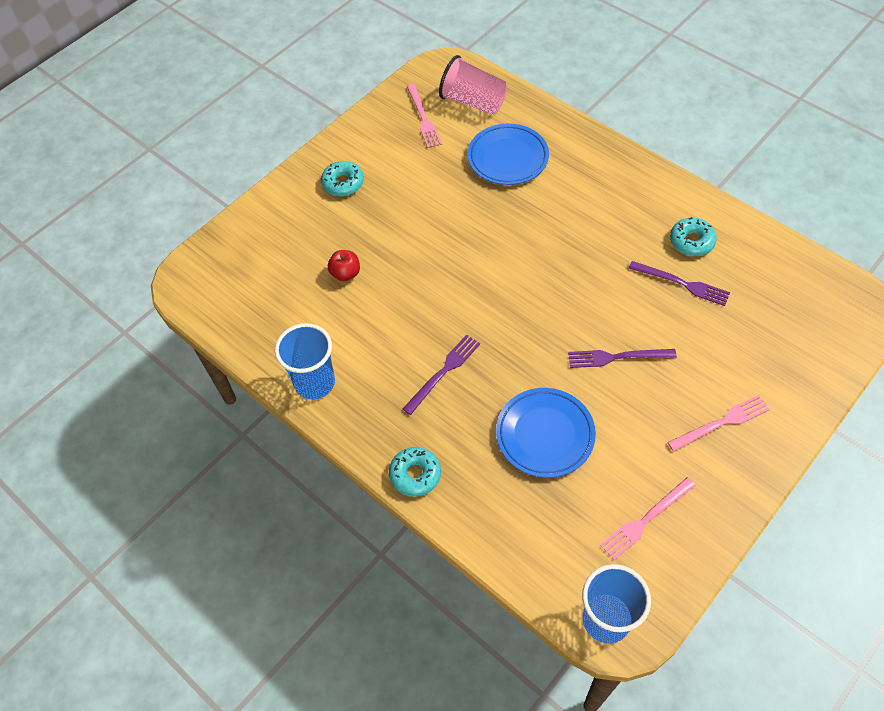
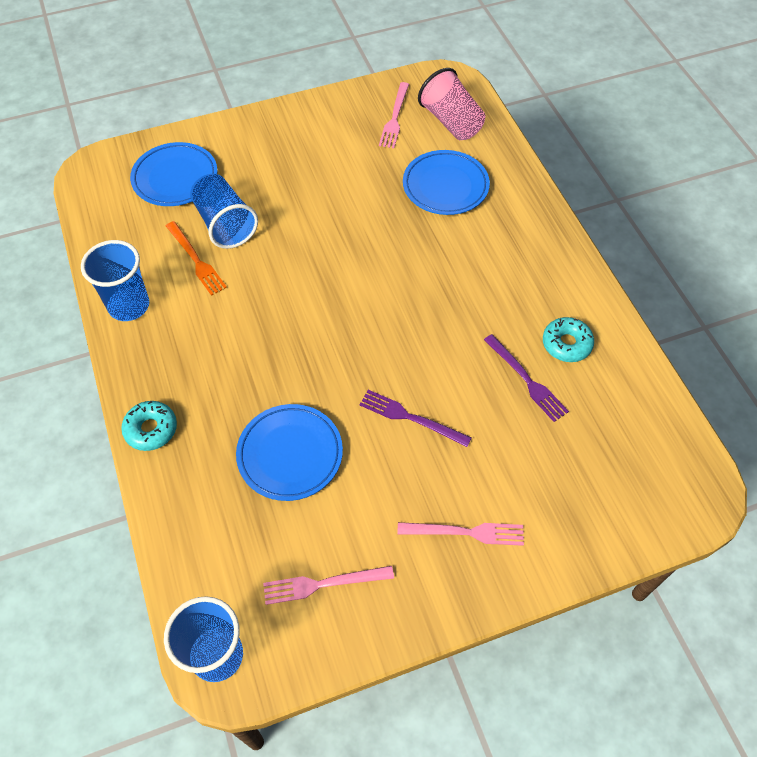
camera: 25 degrees right, 0 degrees up
(270, 254) = (175, 178): none -> blue plate
(343, 183) = (281, 145): turquoise donut -> none
(344, 316) = (196, 260): none -> orange fork
(345, 273) = (225, 224): red apple -> blue cup
(443, 372) = (243, 351): purple fork -> none

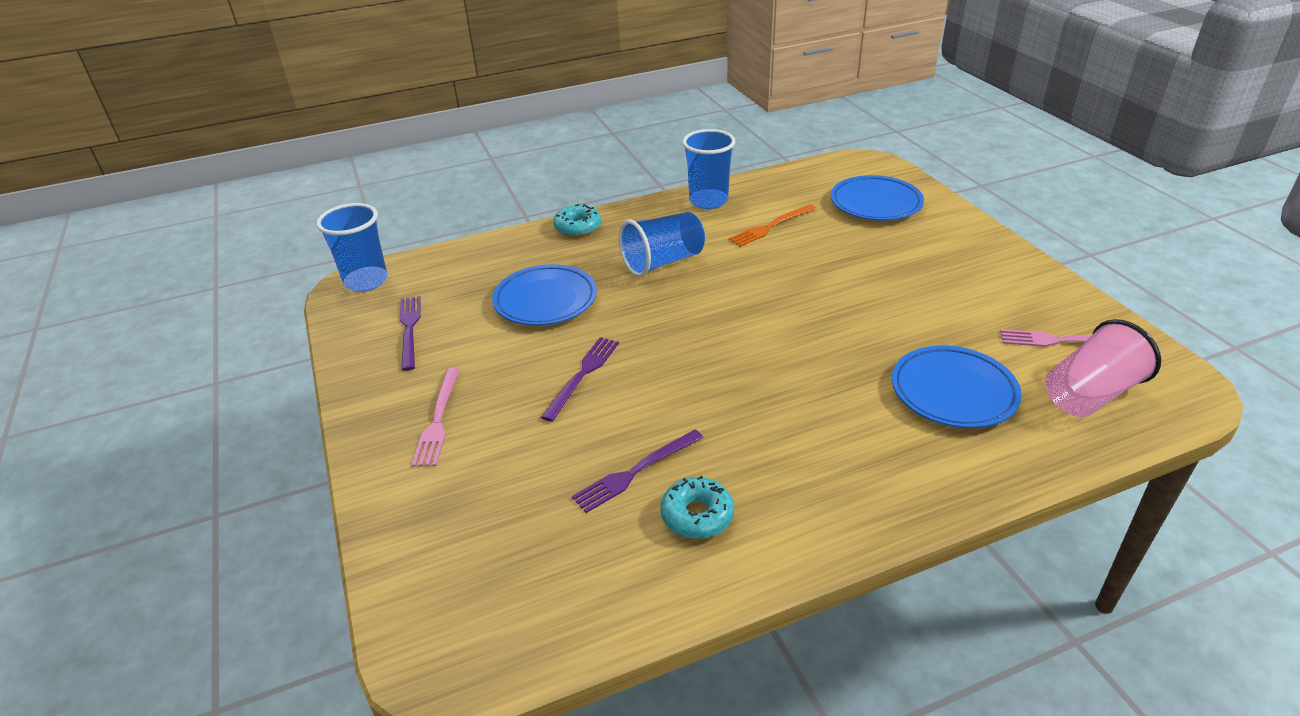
camera: 90 degrees right, 20 degrees down
(225, 224) = (823, 237): blue cup -> blue cup (663, 262)
(323, 584) = (409, 329): pink fork -> purple fork

